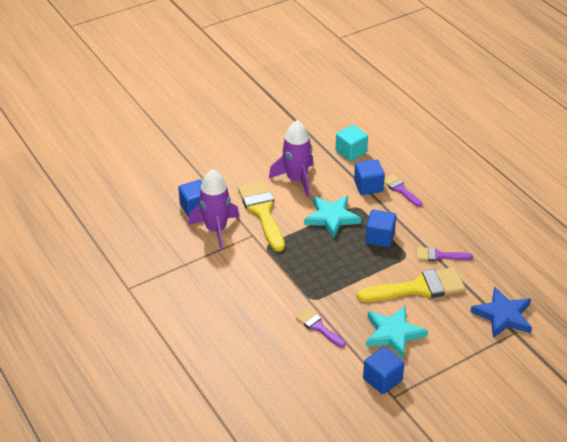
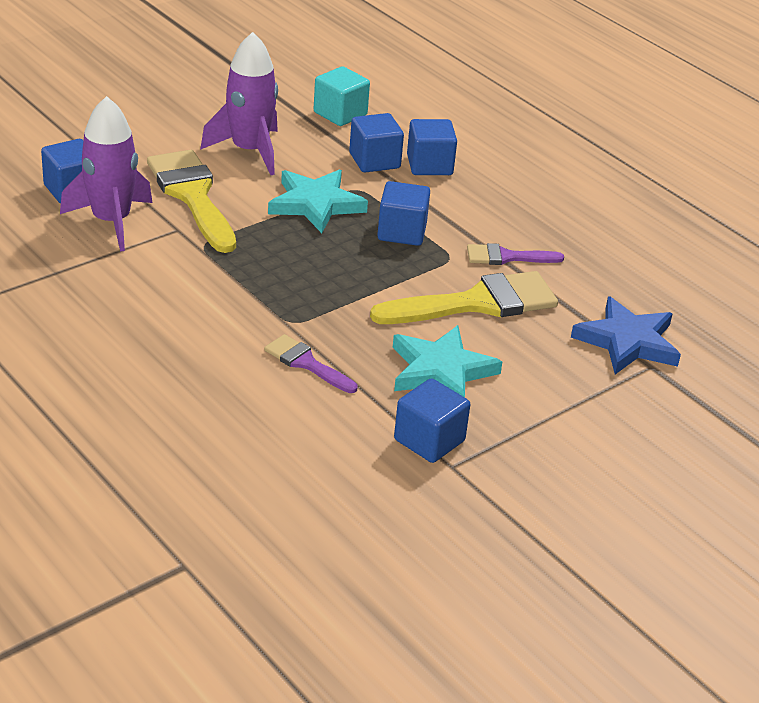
camera: 10 degrees left, 5 degrees down
(400, 189) = (429, 165): purple brush -> blue cube

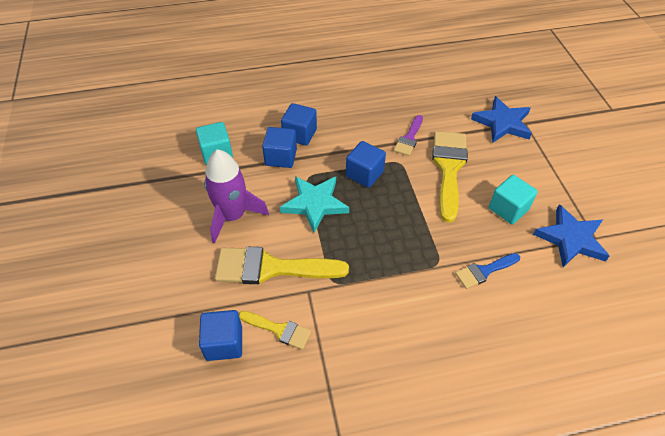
camera: 60 degrees left, 15 degrees up
(111, 221) = (279, 330): purple rocket -> yellow brush
(306, 363) = (484, 271): purple brush -> blue brush
(429, 440) = (571, 239): blue cube -> blue star
(441, 371) = (508, 209): turquoise star -> turquoise cube

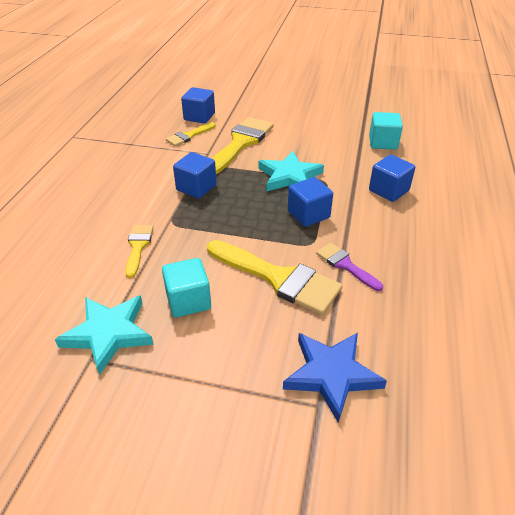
camera: 115 degrees right, 10 degrees down
(233, 216) = (304, 137): purple rocket -> none
(281, 157) = (360, 173): blue cube -> blue cube (196, 188)
(484, 271) = (138, 246): blue brush -> yellow brush
(571, 239) = (108, 334): blue star -> turquoise star

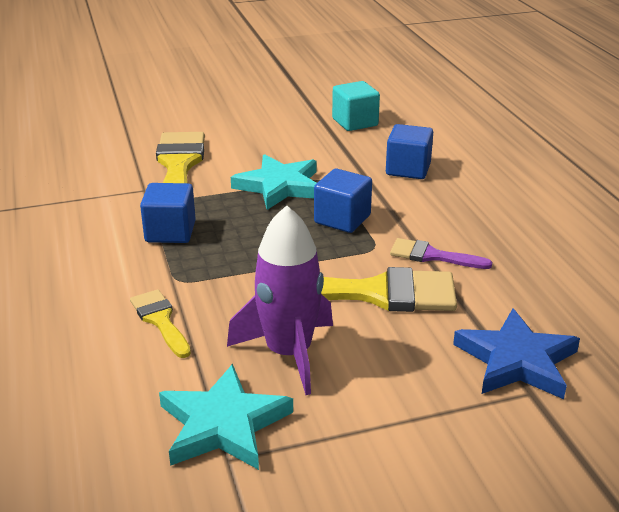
camera: 30 degrees left, 10 degrees down
(188, 301) = (289, 353): turquoise cube -> purple rocket
(189, 136) = (95, 176): yellow brush -> none
(199, 117) = (86, 150): blue cube -> none

